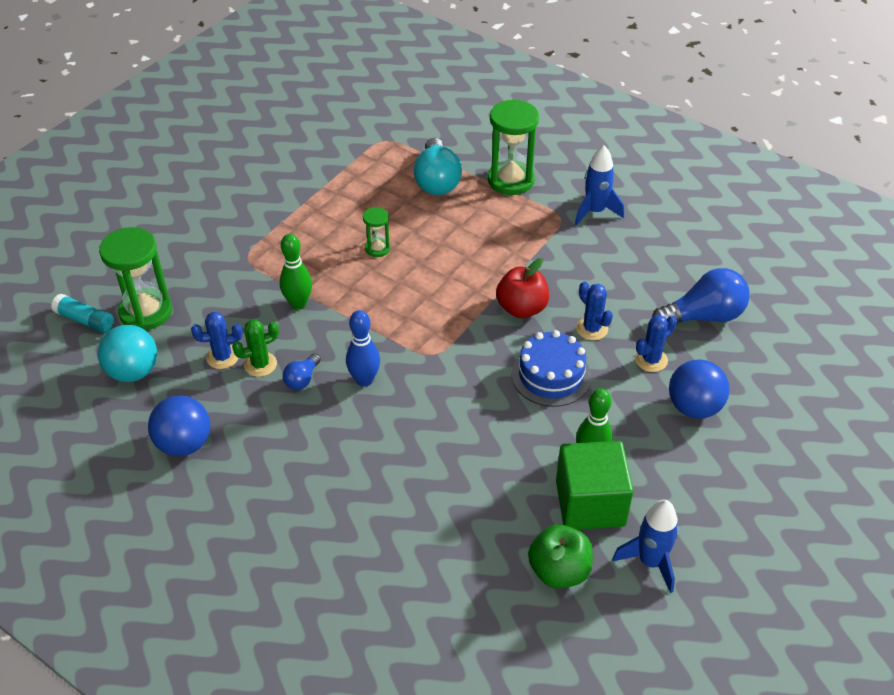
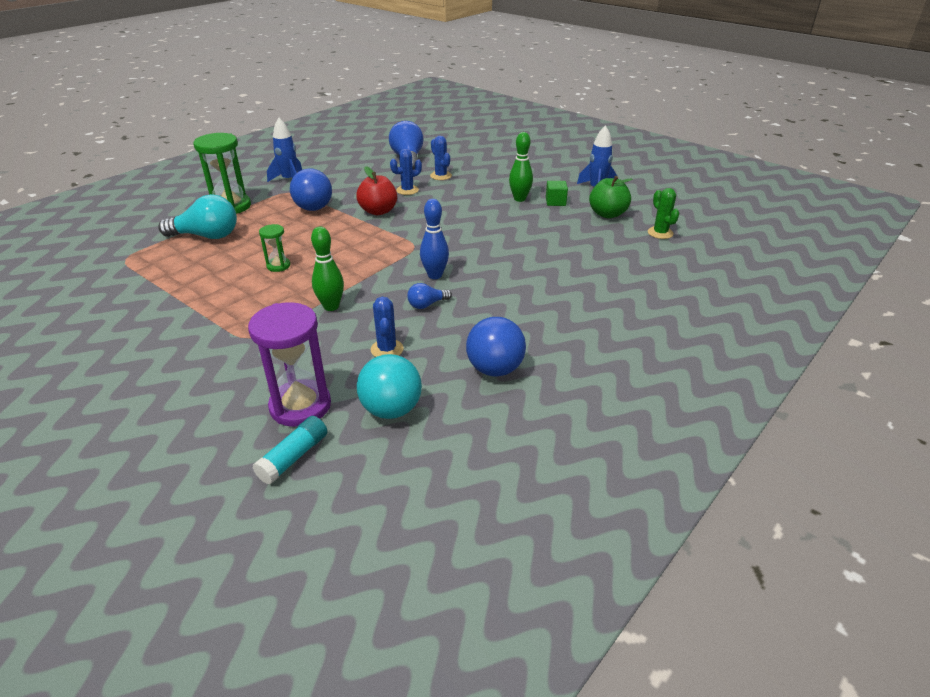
camera: 85 degrees left, 10 degrees down
(146, 312) = (300, 406): green hourglass -> purple hourglass
(260, 364) = (403, 327): green cactus -> green cactus (660, 233)
(302, 379) = (427, 304): blue light bulb -> blue light bulb turned 120 degrees clockwise
(551, 375) = (447, 206): blue cake -> none
(590, 503) = (555, 202): green cube -> green cube, size x0.48
(694, 407) = (482, 168): blue ball -> blue ball (314, 208)

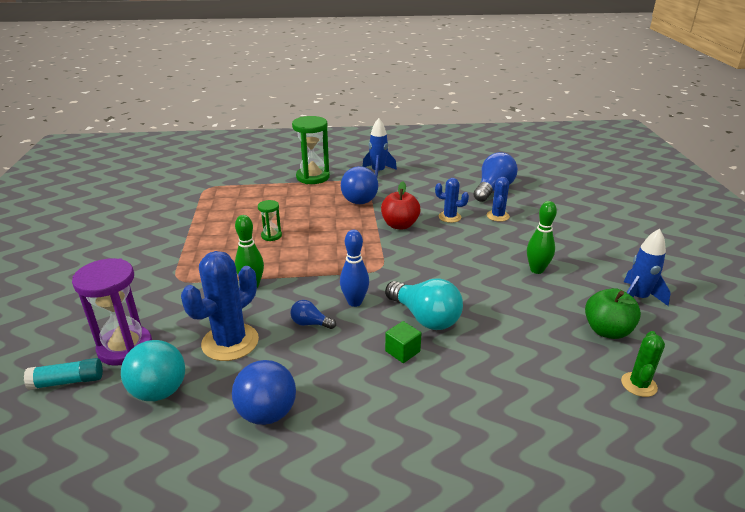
camera: 45 degrees right, 5 degrees down
(207, 236) = (267, 193): turquoise light bulb -> turquoise light bulb (425, 317)
(387, 349) = (230, 342): blue cactus -> blue cactus, size x1.81
(555, 202) = (569, 290): green cube -> green cube (402, 351)

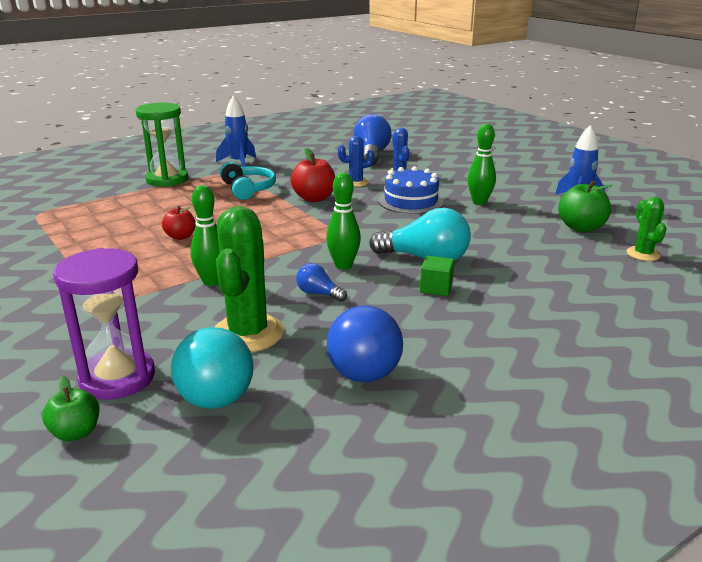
camera: 30 degrees left, 5 degrees down
(68, 381) = (76, 432): turquoise glue stick -> green apple
(230, 342) = (248, 333): blue cactus -> green cactus
(271, 236) = (180, 236): green hourglass -> red apple
(310, 323) = (318, 294): blue light bulb -> blue light bulb turned 45 degrees clockwise
(354, 302) = (343, 265): blue bowling pin -> green bowling pin
(359, 202) = (248, 189): blue ball -> turquoise headphones
(475, 251) = (411, 201): none -> blue cake

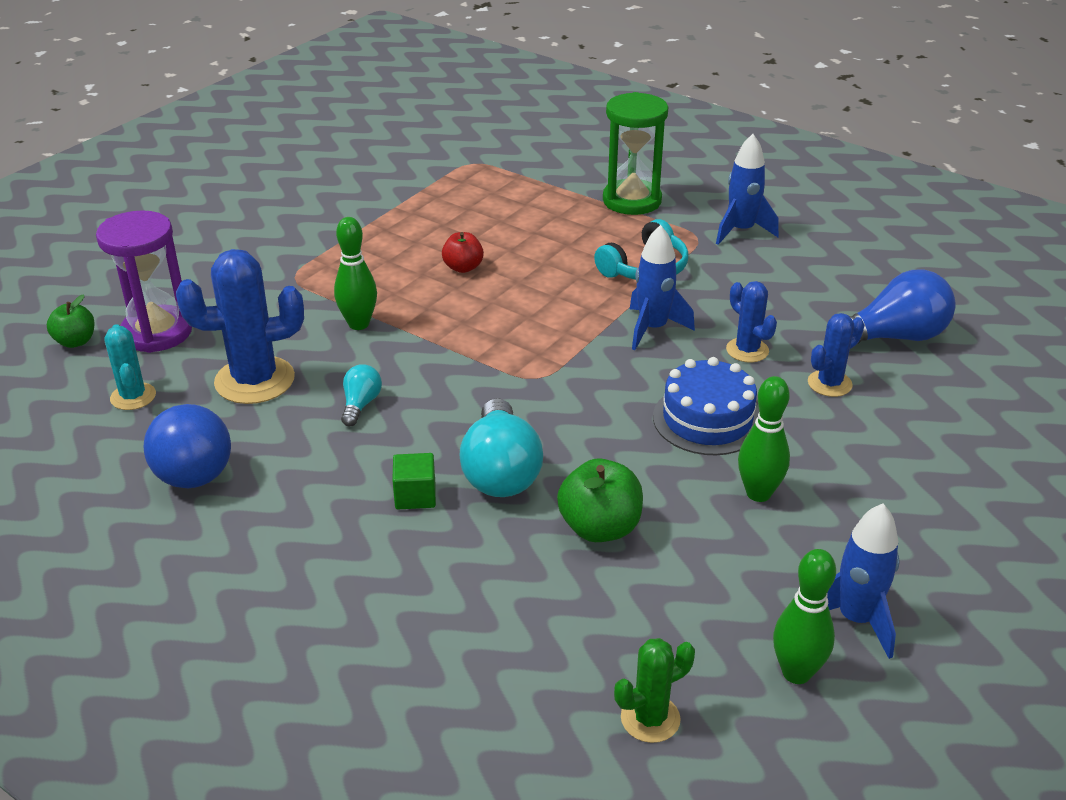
camera: 70 degrees right, 10 degrees up
(216, 400) = (133, 397): turquoise ball -> turquoise cactus
(248, 333) = (255, 380): green cactus -> blue cactus
(314, 198) = (653, 329): red apple -> blue rocket
(318, 294) = (360, 404): blue light bulb -> turquoise light bulb
(343, 265) = (444, 405): green bowling pin -> green bowling pin (796, 673)
(581, 228) = (724, 631): green apple -> green apple (600, 528)

